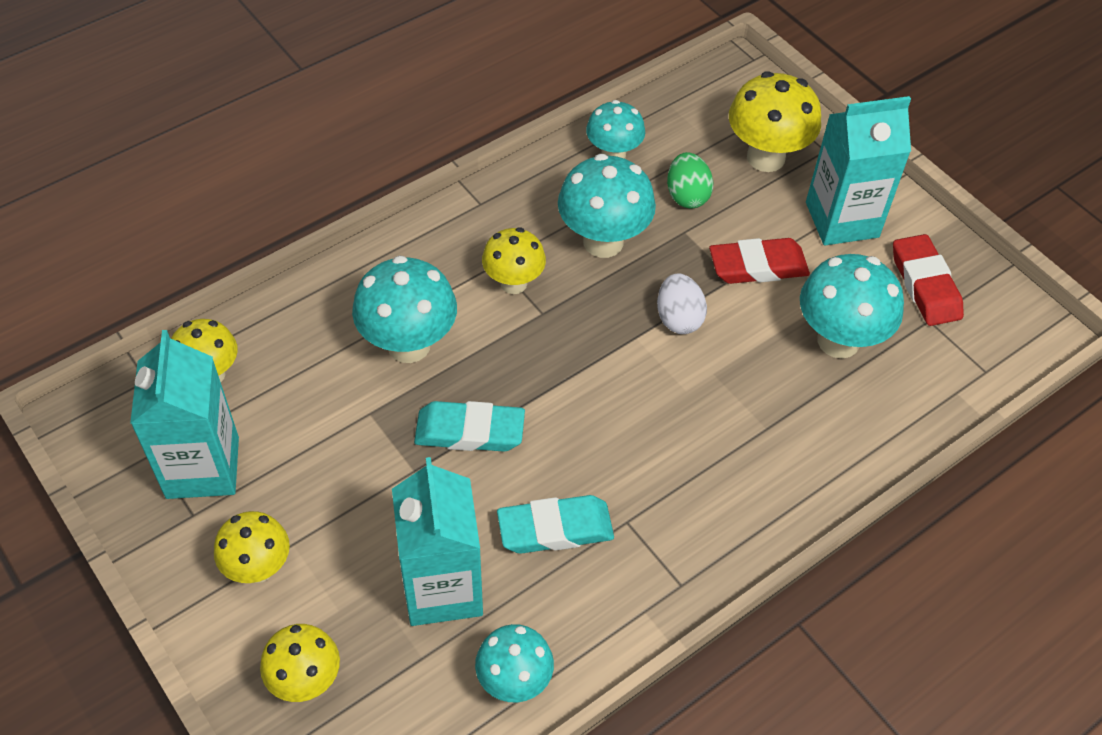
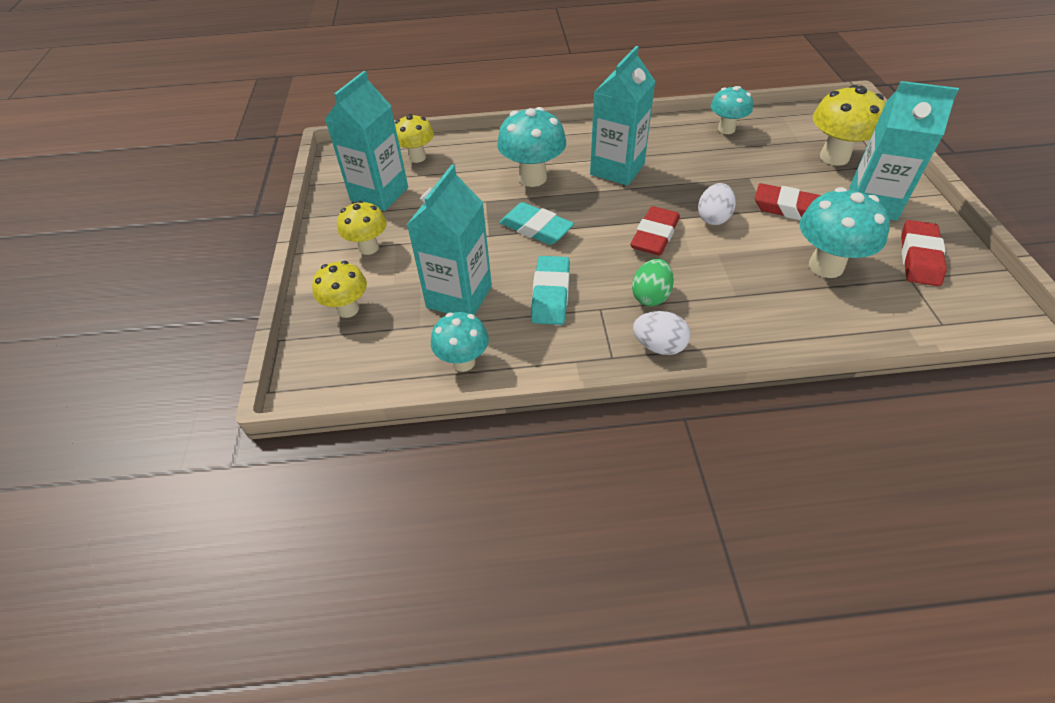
camera: 35 degrees right, 5 degrees down
(513, 283) = (617, 169): yellow mushroom -> turquoise carton
(555, 529) = (550, 294): turquoise eraser -> turquoise eraser turned 75 degrees clockwise
(603, 242) = (689, 166): turquoise mushroom -> none
(625, 378) = (654, 236): none -> red eraser
(687, 195) = (763, 160): green egg -> green egg (650, 296)
(723, 543) = (659, 346): none -> white egg

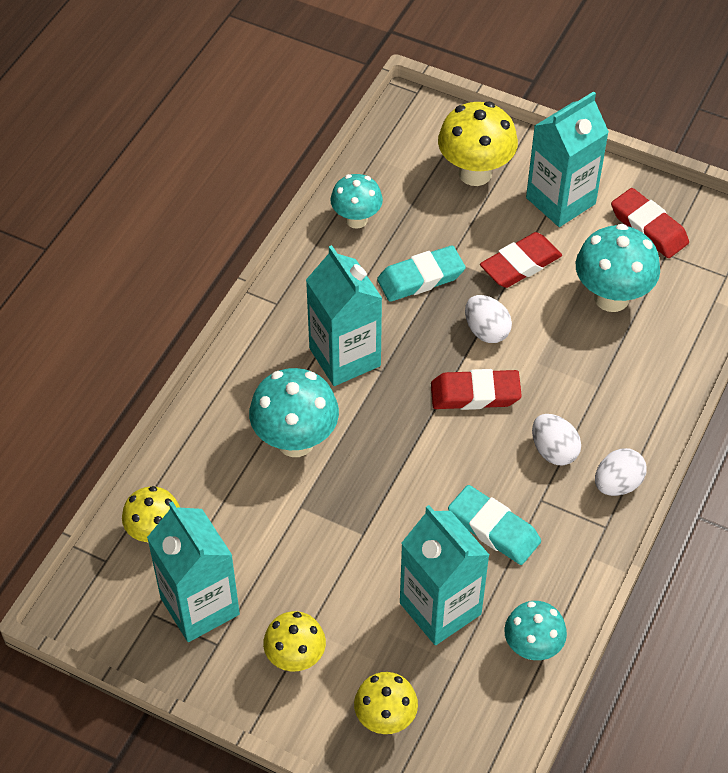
camera: 60 degrees left, 5 degrees up
(536, 228) = (385, 486): turquoise eraser -> turquoise eraser (421, 278)
(650, 296) = (553, 451): green egg -> white egg
(654, 236) = (475, 394): red eraser -> red eraser turned 60 degrees counterclockwise

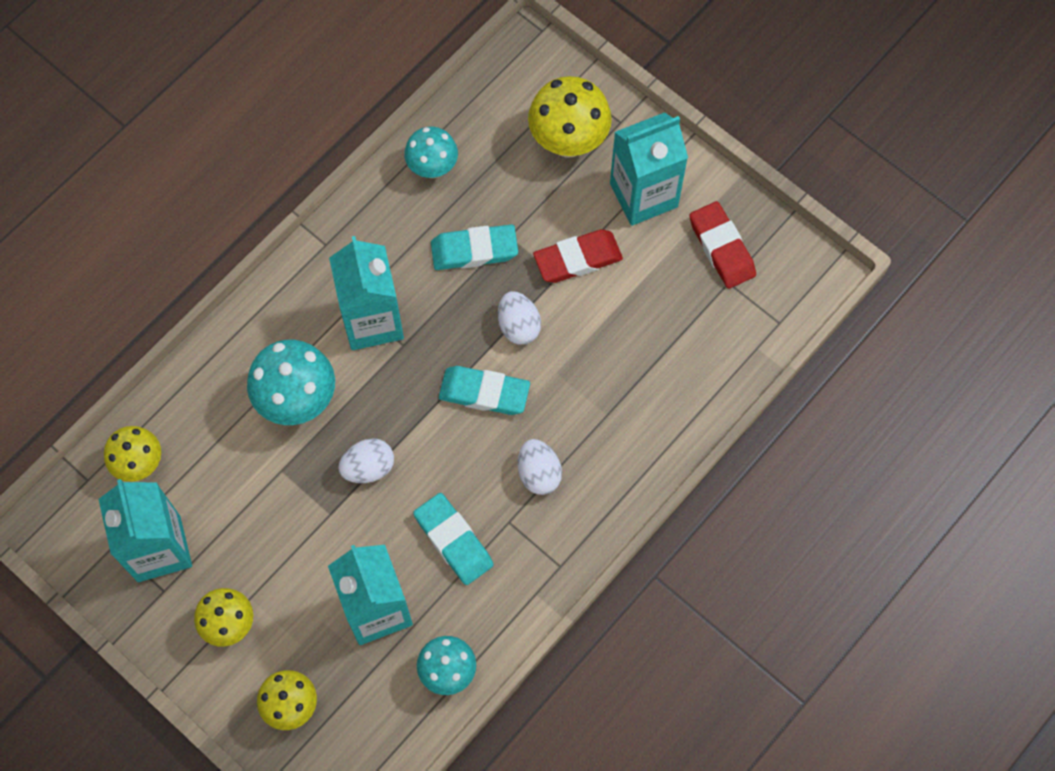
camera: 15 degrees right, 15 degrees up
(475, 394) = (484, 393): red eraser -> turquoise eraser
(611, 298) = (655, 319): turquoise mushroom -> none
(617, 484) = (587, 524): white egg -> white egg (368, 467)

